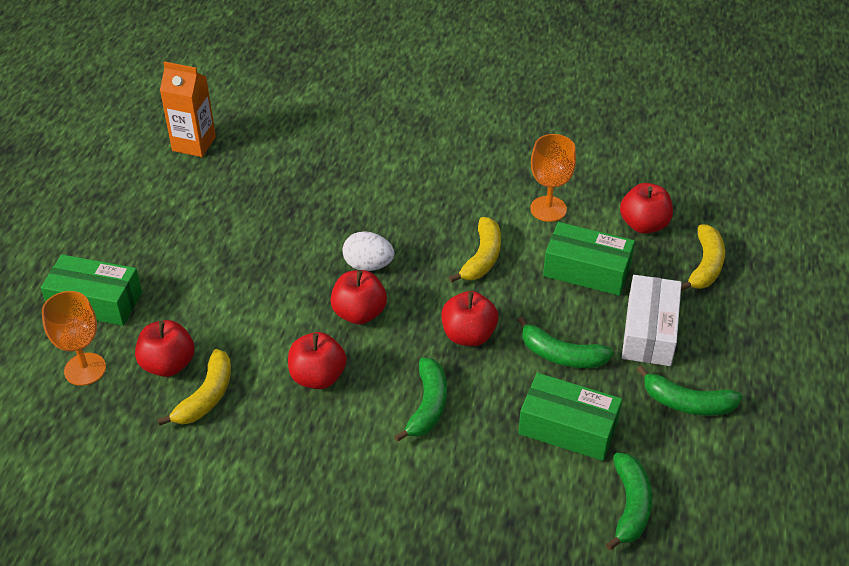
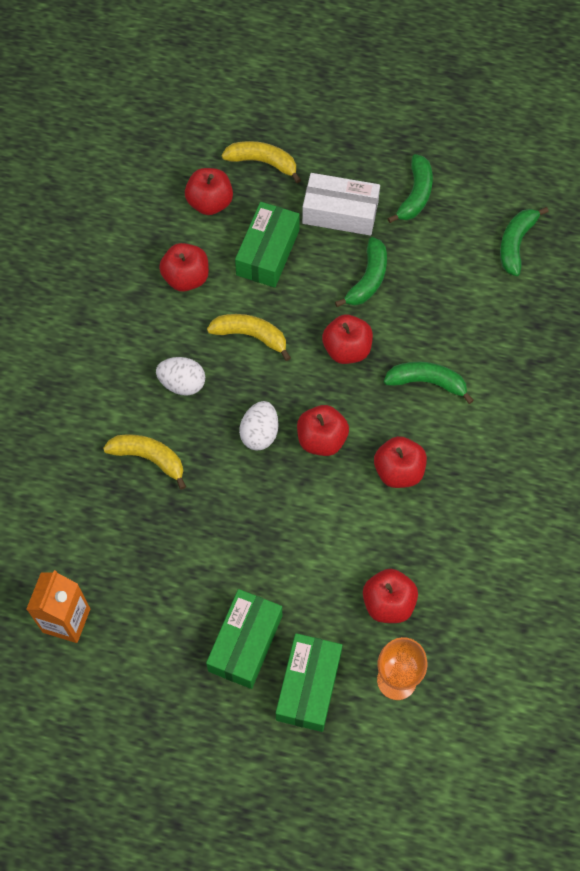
camera: 90 degrees left, 20 degrees up
(206, 396) = (425, 564): yellow banana -> yellow banana (149, 458)
(425, 209) = (182, 383): none -> white egg
(548, 209) = (186, 278): orange goblet -> red apple
(568, 428) = (445, 280): green box -> green box (245, 643)
(630, 506) = (516, 244): green banana -> green banana turned 75 degrees counterclockwise

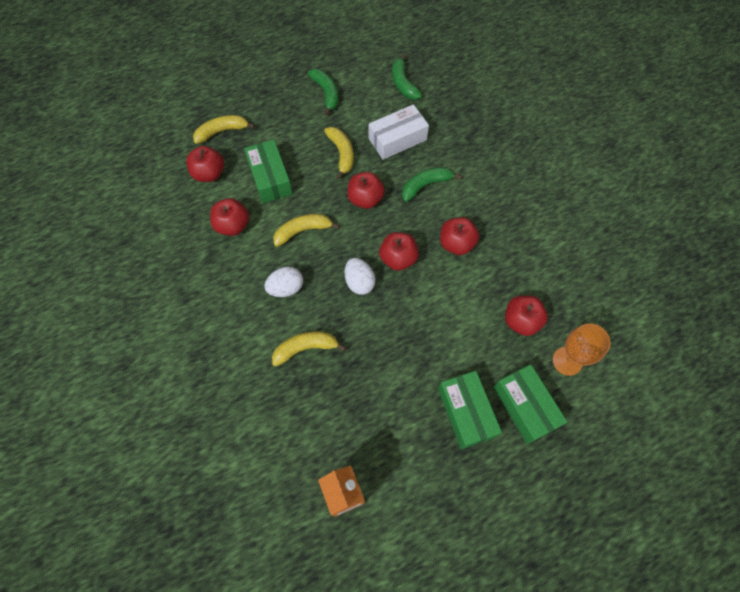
camera: 40 degrees left, 0 degrees up
(340, 213) = (293, 129): white box -> white box (397, 139)
(368, 279) = (342, 154): green banana -> yellow banana

